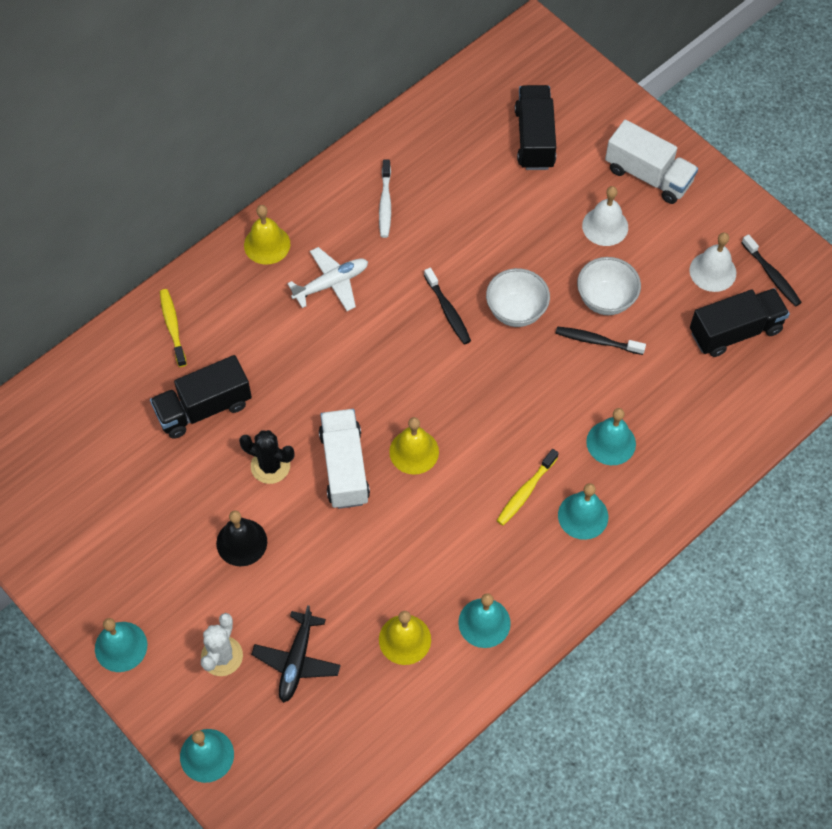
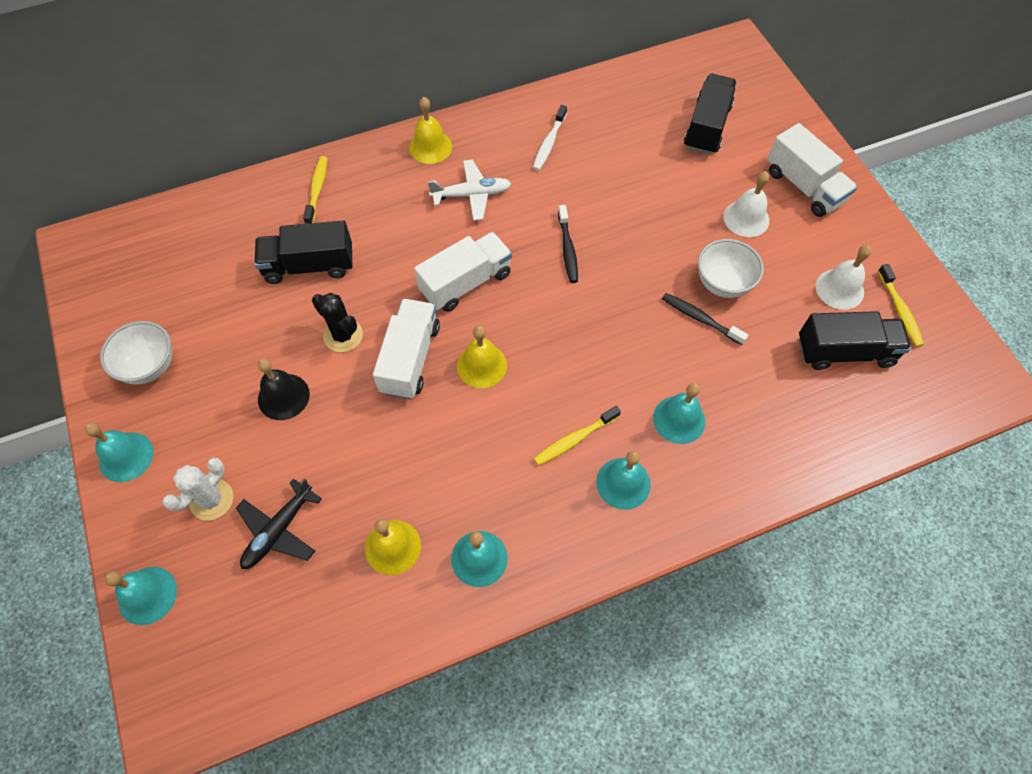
camera: 20 degrees right, 0 degrees up
(364, 376) = (466, 283): none -> white truck
(516, 311) = (632, 268): white bowl -> white bowl (150, 366)
(772, 275) = (900, 310): black toothbrush -> yellow toothbrush

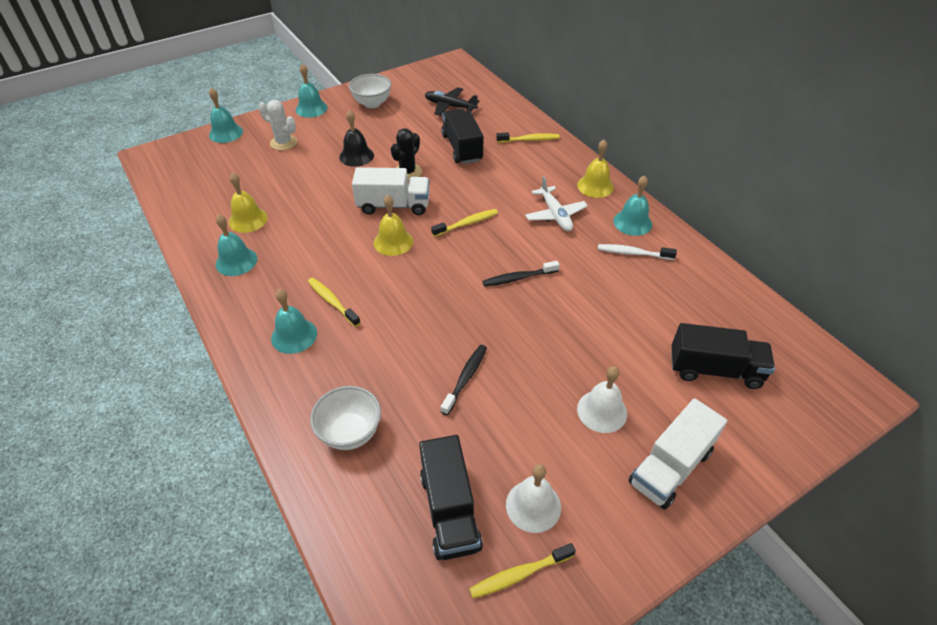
camera: 80 degrees right, 15 degrees down
(279, 530) = (262, 171): black plane -> black plane (450, 106)
(466, 283) = (467, 223): white truck -> yellow toothbrush
(679, 419) = (355, 369): turquoise bell -> turquoise bell (632, 222)
(722, 283) = (511, 394): white bowl -> white bowl (350, 433)

